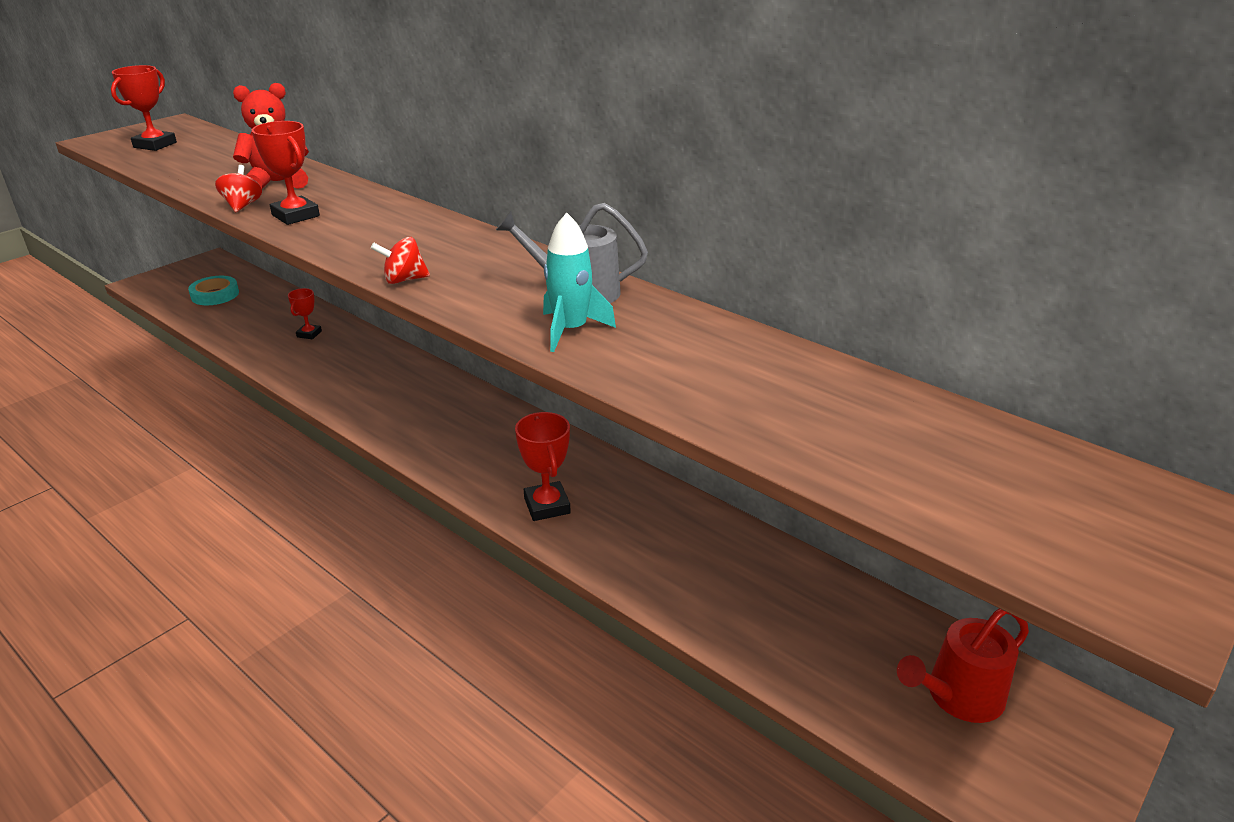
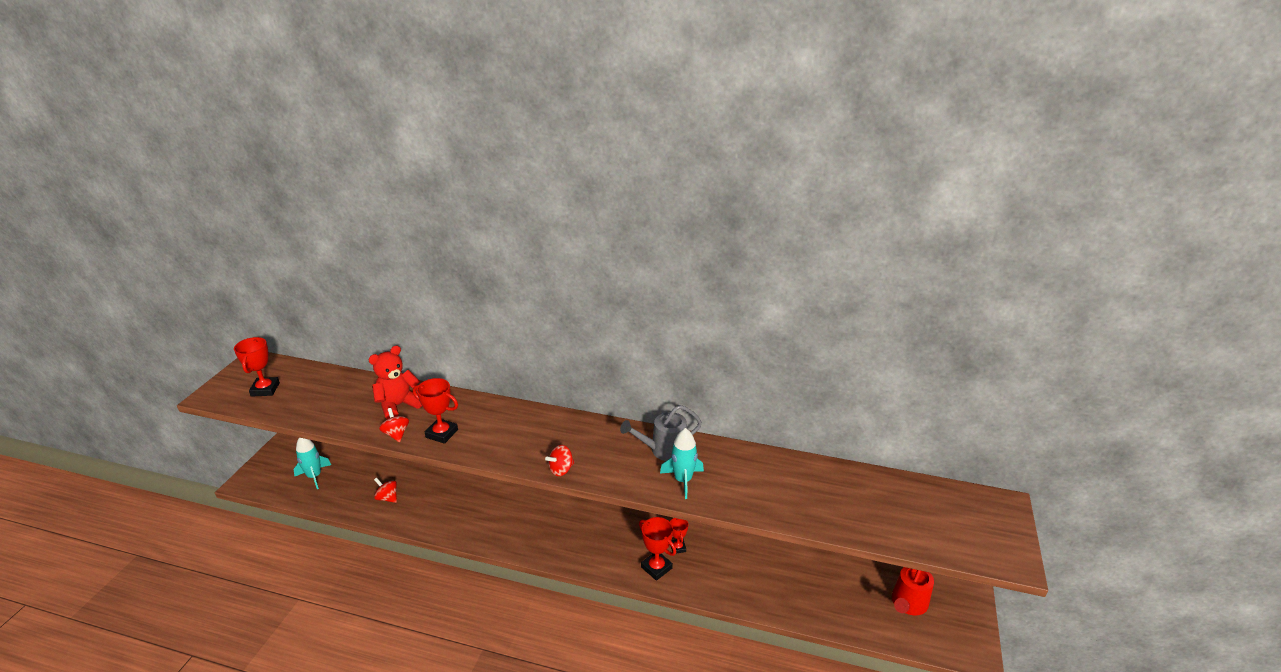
camera: 25 degrees left, 0 degrees up
(215, 295) = (314, 476): turquoise tape -> turquoise rocket
(272, 334) = (387, 498): none -> red spinning top
(309, 334) = (414, 490): red trophy -> red trophy (678, 547)

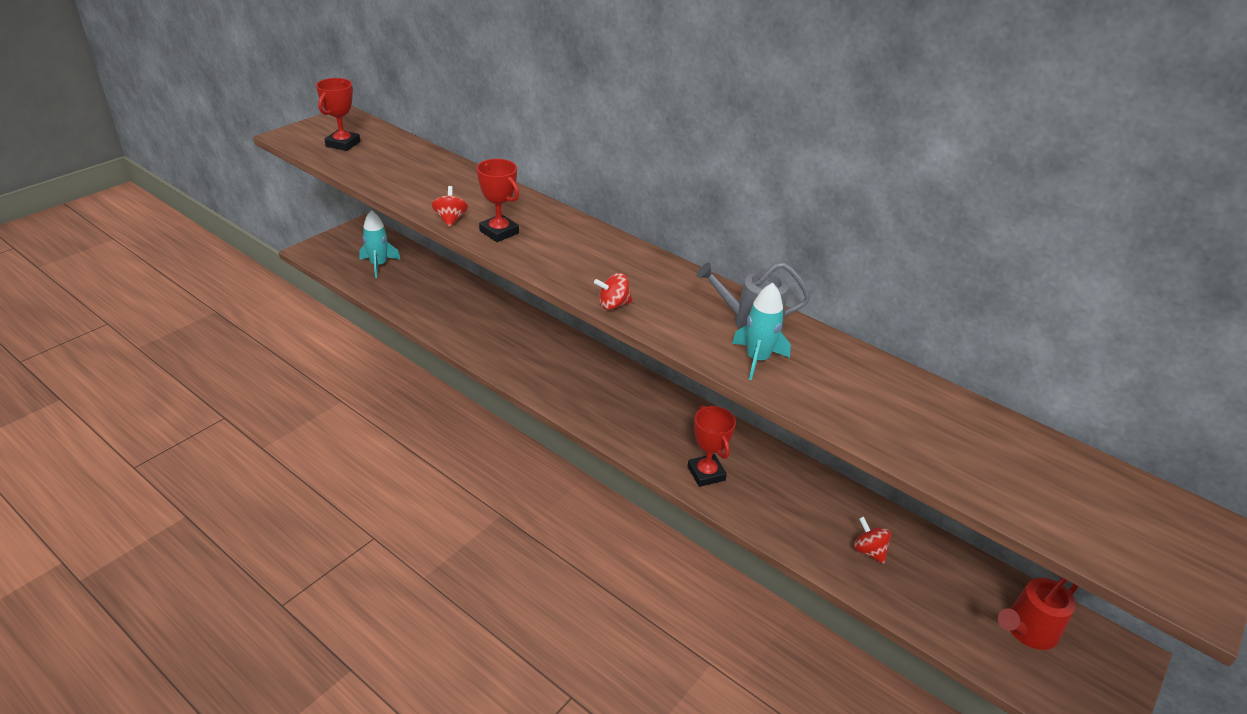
camera: 20 degrees right, 5 degrees up
(387, 498) = (441, 307): red spinning top -> red spinning top (868, 551)
(398, 405) = (468, 193): red teddy bear -> none
(678, 547) = (743, 461): red trophy -> none

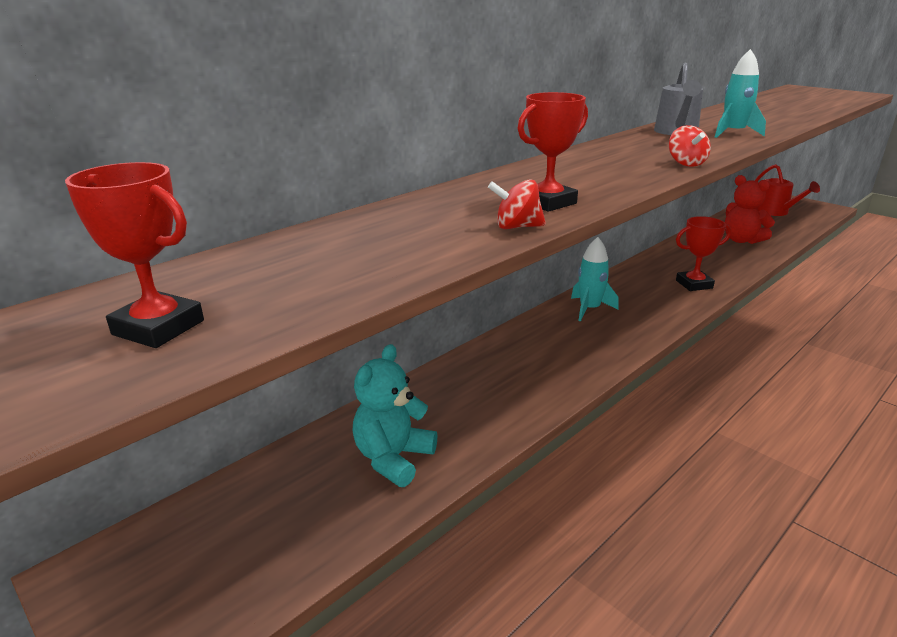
camera: 80 degrees left, 10 degrees down
(378, 265) = (257, 532): turquoise rocket -> turquoise rocket (589, 309)
(429, 299) = (393, 458): none -> turquoise teddy bear
(868, 551) = (741, 240): red spinning top -> red teddy bear

